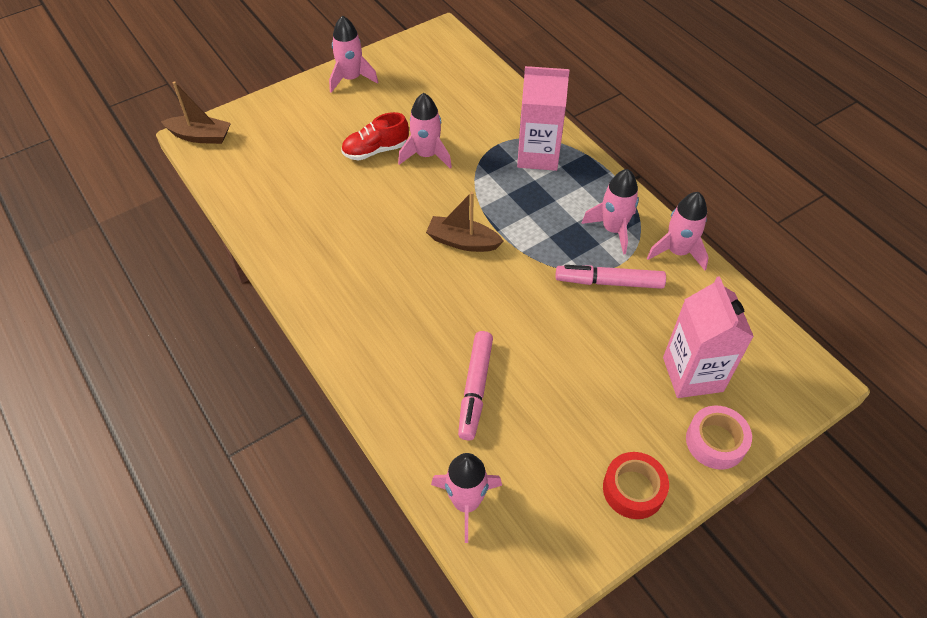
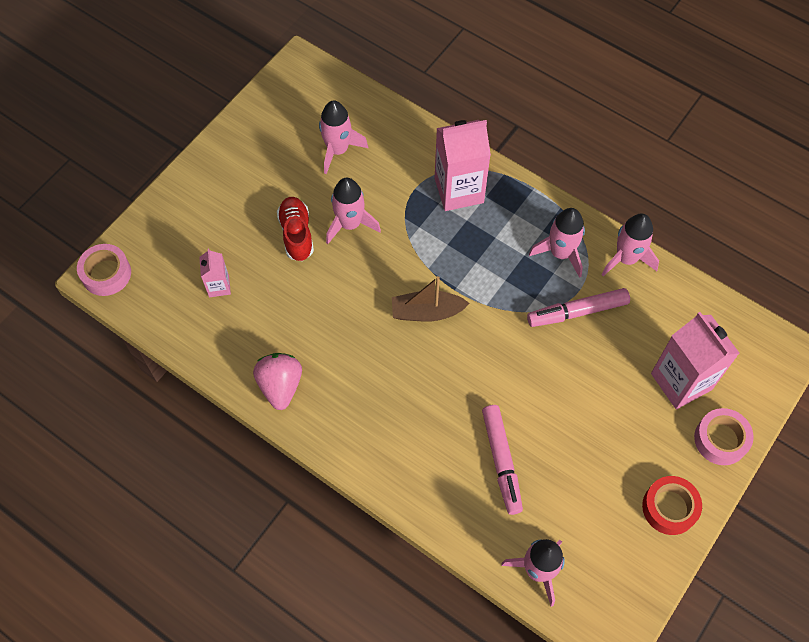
camera: 20 degrees left, 10 degrees up
(200, 136) = (106, 274): brown boat -> pink tape
(288, 170) = (219, 286): none -> pink carton
(299, 262) = (280, 386): none -> pink strawberry
(351, 79) = (231, 153): pink rocket -> pink rocket (338, 150)
(375, 150) = (296, 234): red shoe -> red shoe turned 120 degrees clockwise

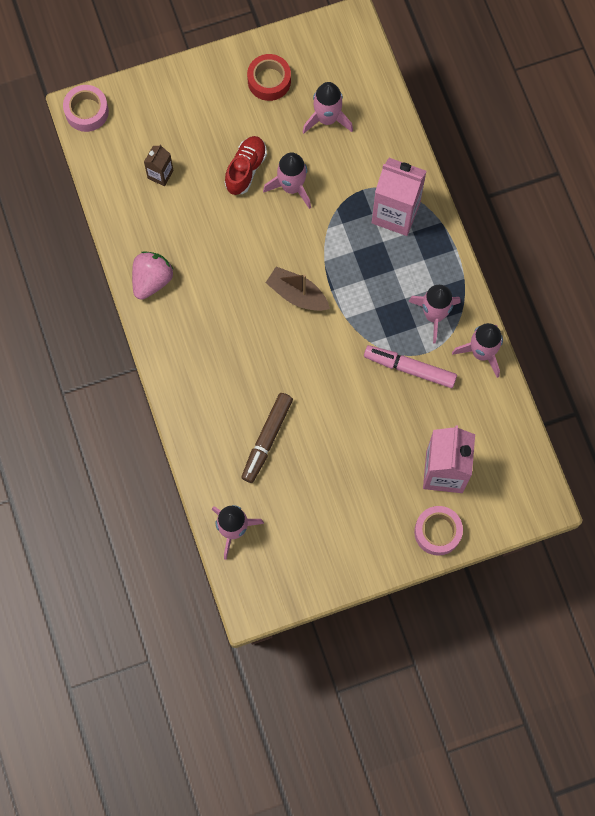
camera: 35 degrees right, 10 degrees up
(219, 286) = (160, 174): pink carton -> brown carton
(501, 461) = (266, 439): pink marker -> brown marker
(669, 508) = (360, 552): red tape -> red tape (269, 81)

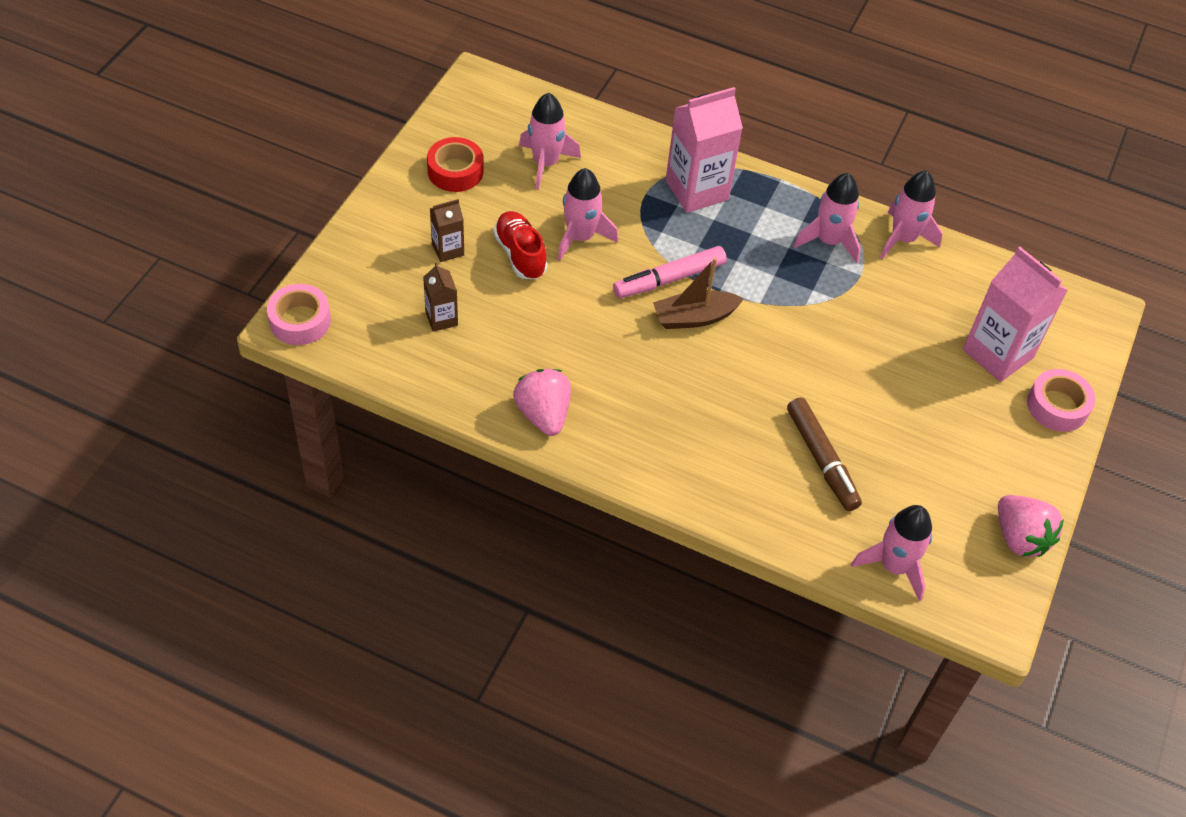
camera: 50 degrees left, 20 degrees down
(209, 132) = (448, 250): none -> brown carton
(319, 579) = (1020, 538): none -> pink strawberry
(409, 368) = (864, 297): pink marker -> pink marker (669, 279)

